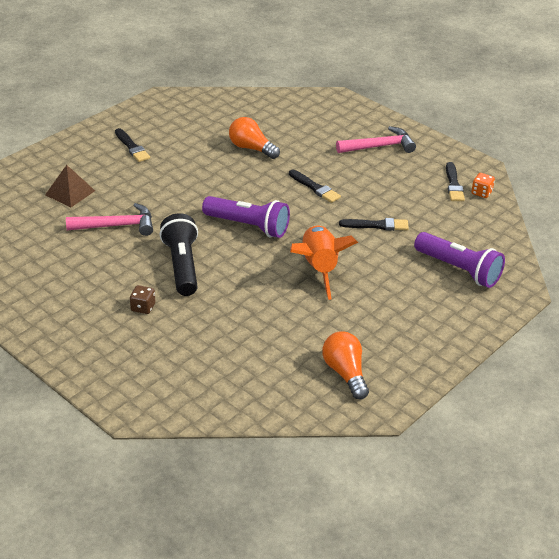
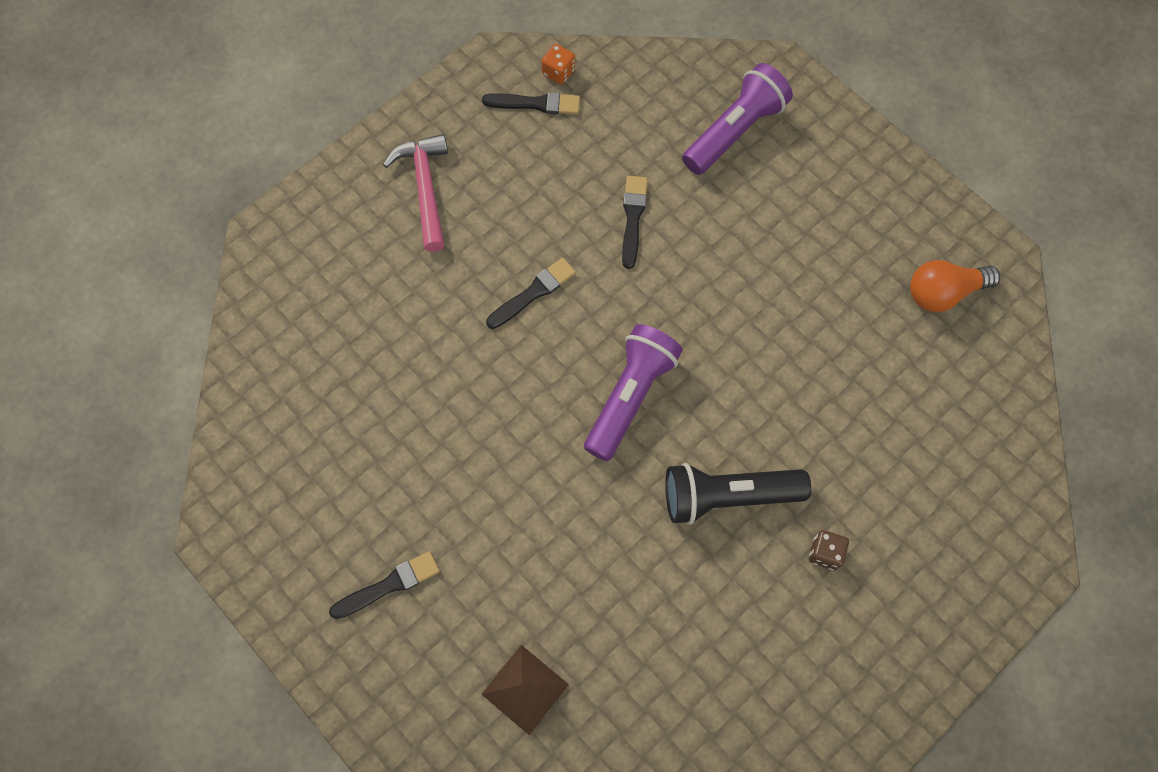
camera: 85 degrees left, 30 degrees up
(116, 226) = (624, 602): pink hammer -> none
(251, 148) = (412, 381): orange light bulb -> none
(319, 268) = (733, 305): orange rocket -> none

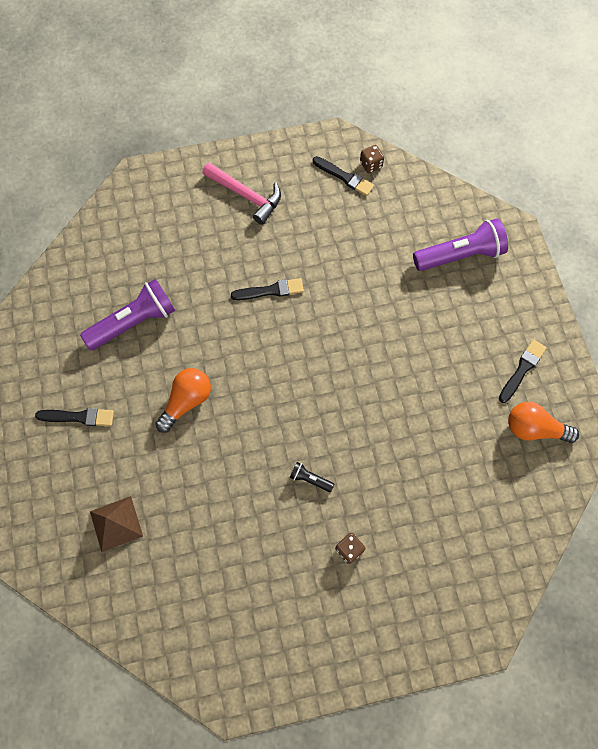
camera: 30 degrees right, 0 degrees up
(425, 189) = (246, 195): pink hammer -> pink hammer turned 105 degrees clockwise
(516, 488) = (186, 401): none -> orange light bulb
(558, 72) = (371, 165): orange dice -> brown dice
(630, 396) = (289, 384): purple flashlight -> purple flashlight (134, 322)
(633, 218) = (360, 276): black brush -> black brush (522, 369)
(727, 496) = (310, 479): black flashlight -> black flashlight, size x0.44

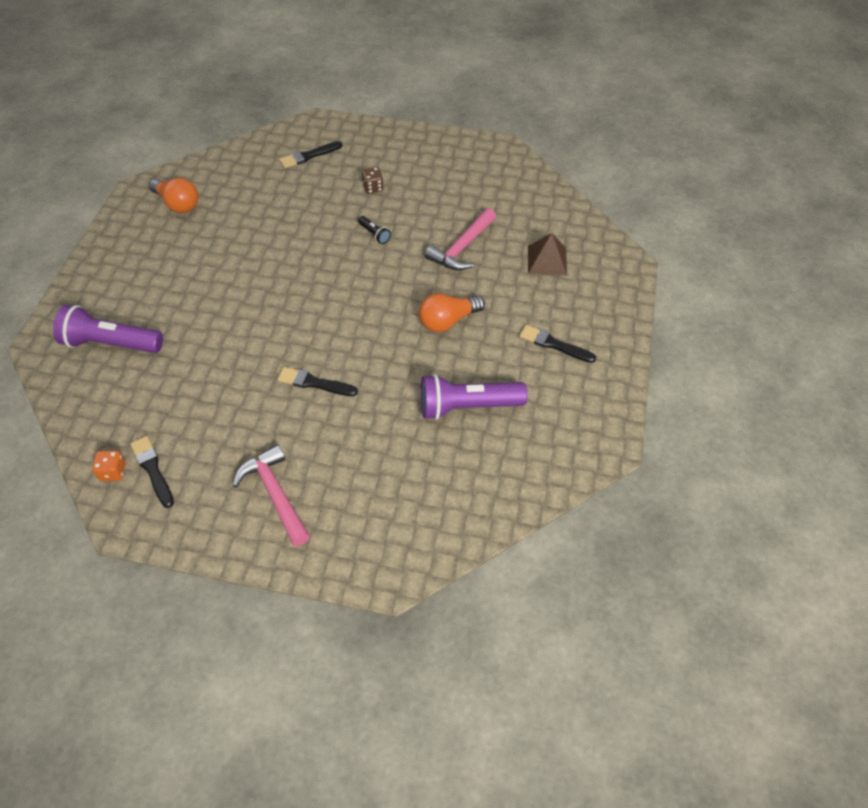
camera: 155 degrees left, 15 degrees down
(211, 501) = (462, 247): none -> pink hammer
(371, 165) = (113, 472): brown dice -> orange dice
(522, 369) = (147, 241): black brush -> black brush (309, 156)

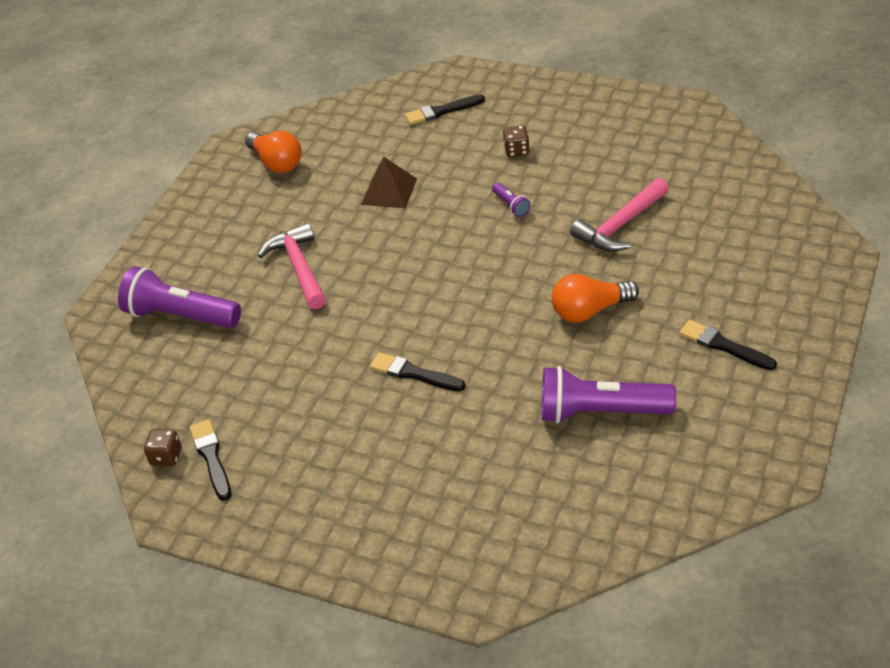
camera: 15 degrees right, 10 degrees down
(113, 472) = (166, 457): orange dice -> brown dice
(275, 494) = (351, 496): pink hammer -> pink hammer (299, 268)
(374, 234) = (511, 205): black flashlight -> purple flashlight
(547, 260) = (729, 244): brown pyramid -> brown pyramid (389, 191)

